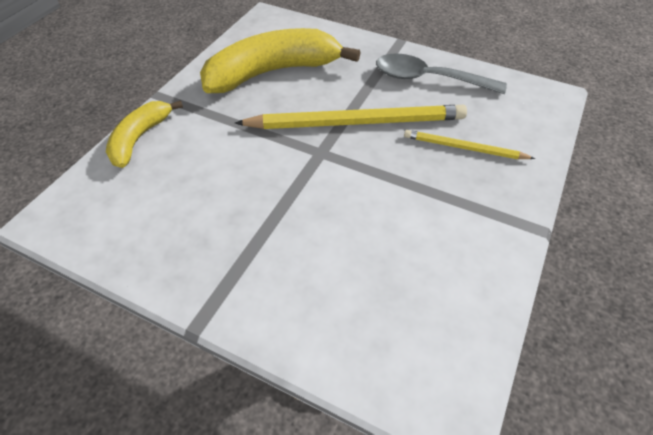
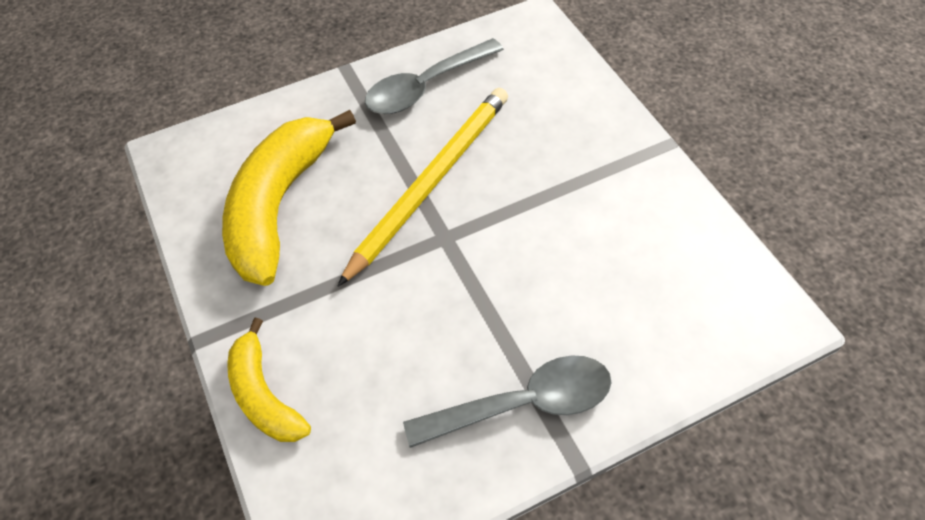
camera: 50 degrees left, 5 degrees up
(223, 265) = (523, 404): none -> grey spoon
(464, 148) = (539, 126): yellow pencil -> none

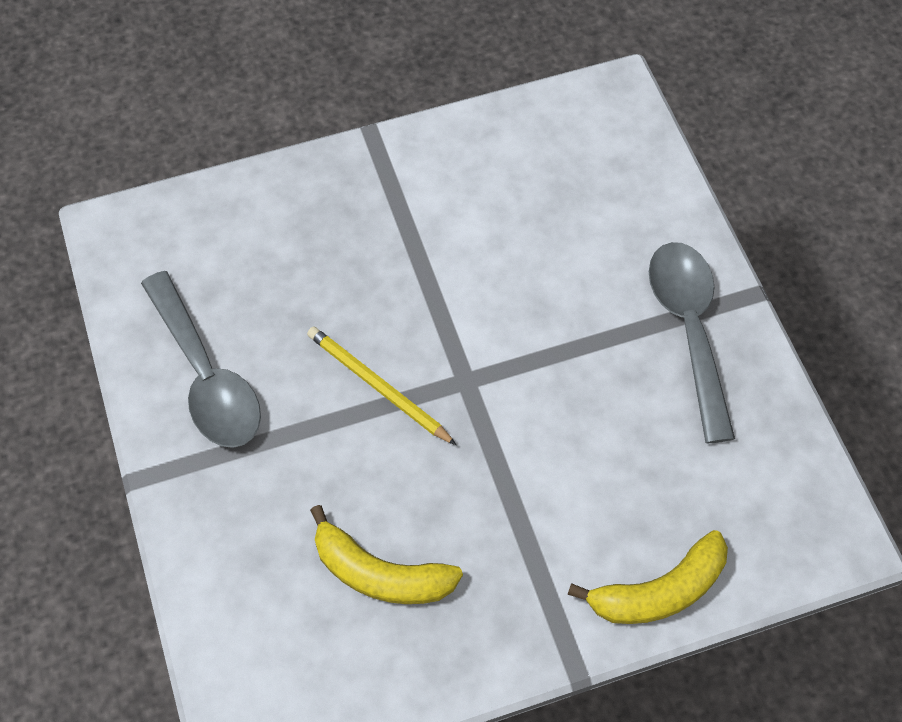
camera: 85 degrees left, 5 degrees up
(279, 205) = (380, 573): yellow banana -> yellow banana, size x0.57
(431, 182) = (378, 386): yellow pencil -> yellow pencil, size x0.53

